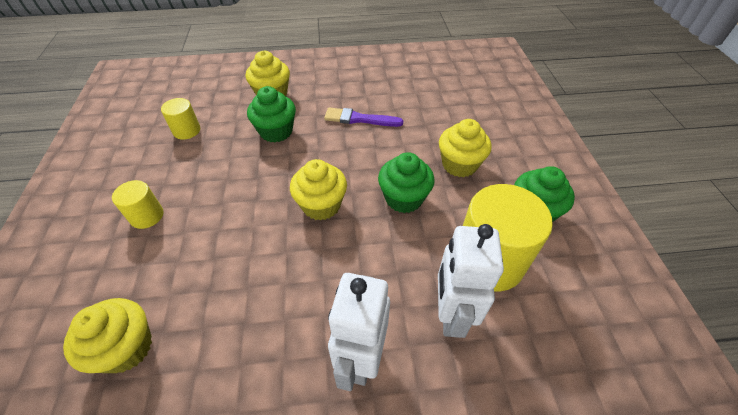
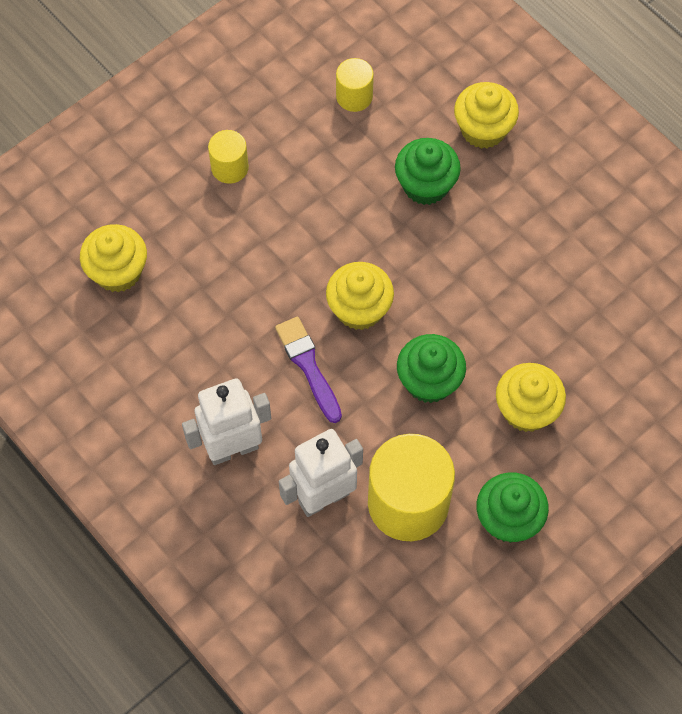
camera: 55 degrees right, 15 degrees up
(359, 119) = (518, 256): purple brush -> purple brush (308, 366)

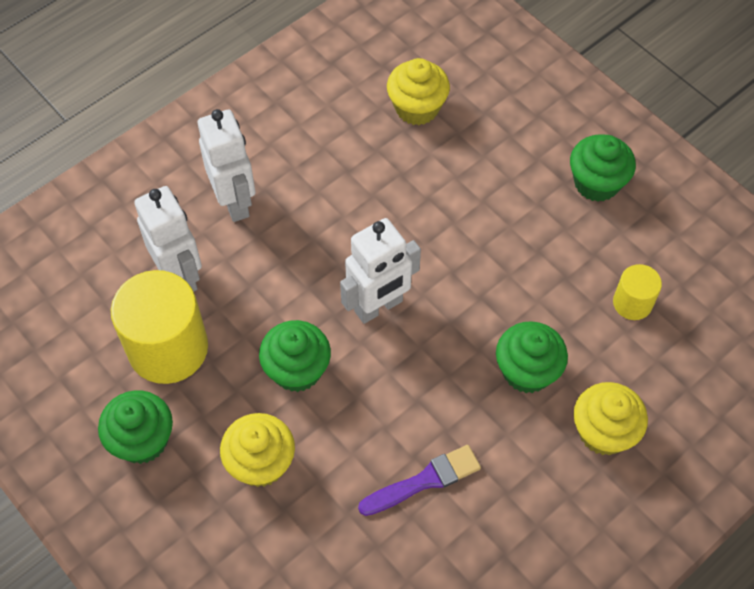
camera: 90 degrees right, 5 degrees down
(220, 114) = (596, 183): none -> green cupcake
(230, 167) = (535, 192): yellow cylinder -> none
(308, 366) = (317, 262): purple brush -> purple brush (424, 481)
(359, 309) = (378, 307): yellow cupcake -> white robot

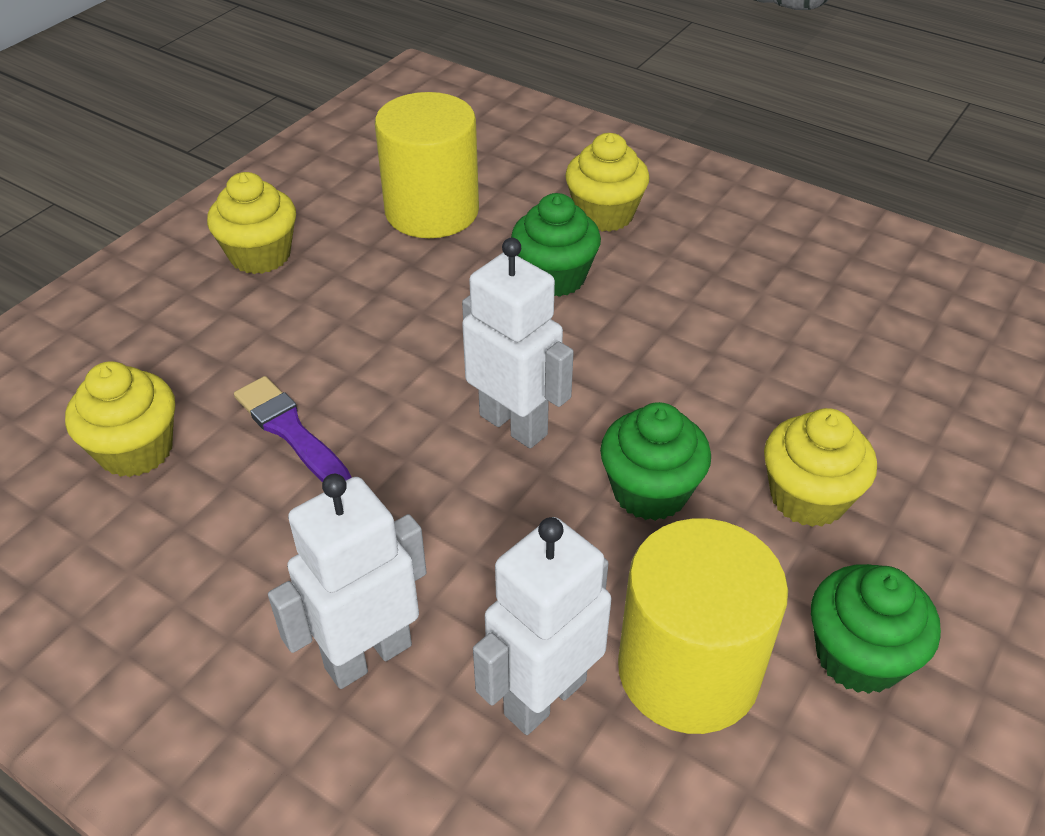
camera: 105 degrees left, 15 degrees down
(424, 481) = (739, 337): purple brush -> purple brush (290, 431)
(596, 183) = (260, 255): green cupcake -> yellow cupcake
(632, 303) = (432, 211): yellow cylinder -> yellow cylinder, size x1.98

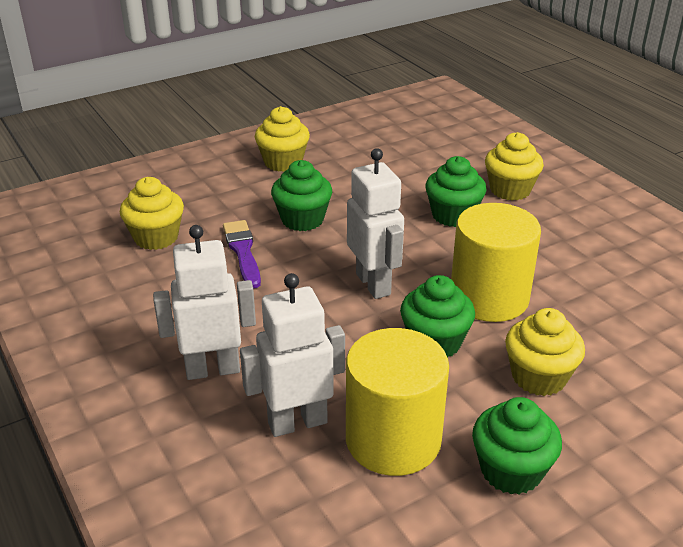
camera: 25 degrees right, 10 degrees down
(348, 347) = (302, 219): none -> green cupcake
(432, 211) = (399, 163): yellow cylinder -> yellow cylinder (489, 298)

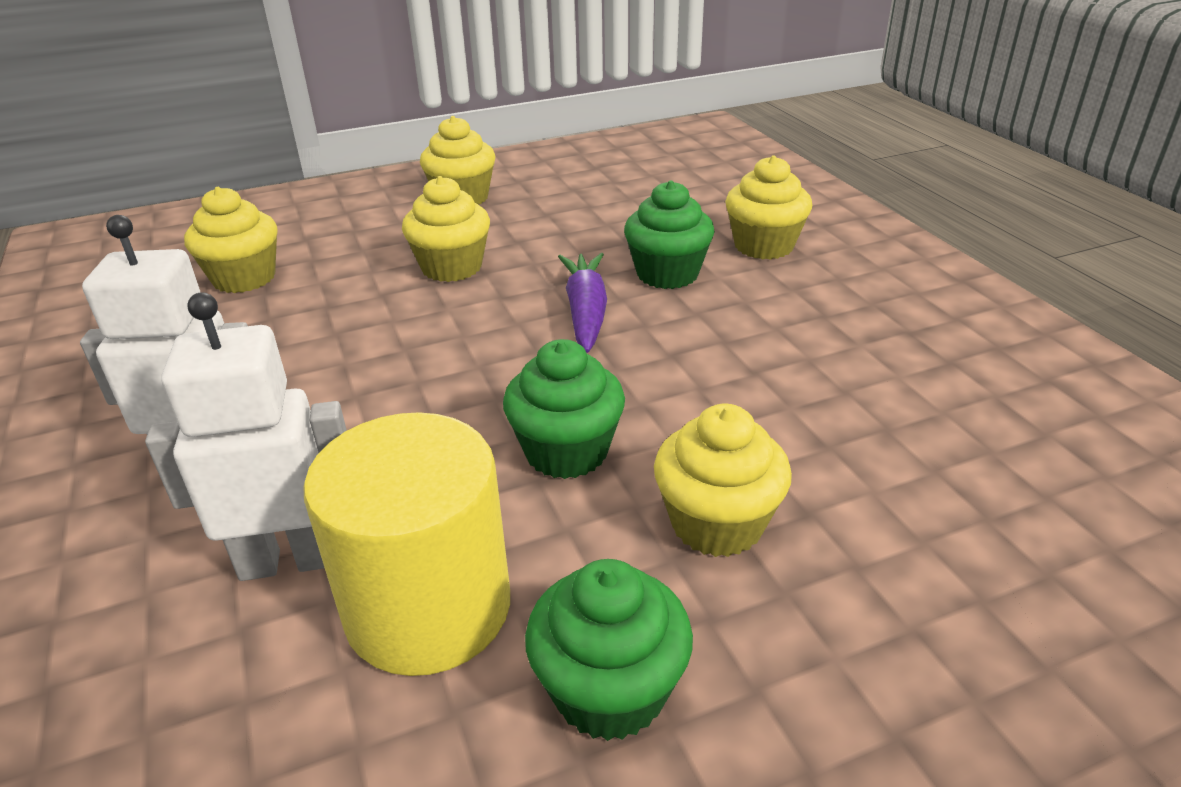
camera: 10 degrees right, 0 degrees up
(242, 251) = (348, 302): purple brush -> none
(302, 219) = (452, 267): green cupcake -> yellow cupcake
(373, 284) = (511, 358): white robot -> none
(409, 247) = (586, 312): none -> purple carrot
(489, 298) = (678, 391): yellow cylinder -> none

